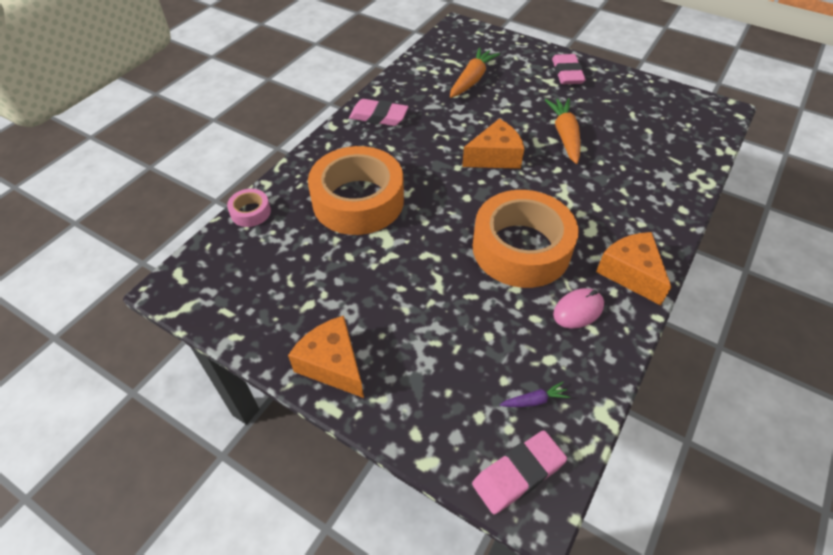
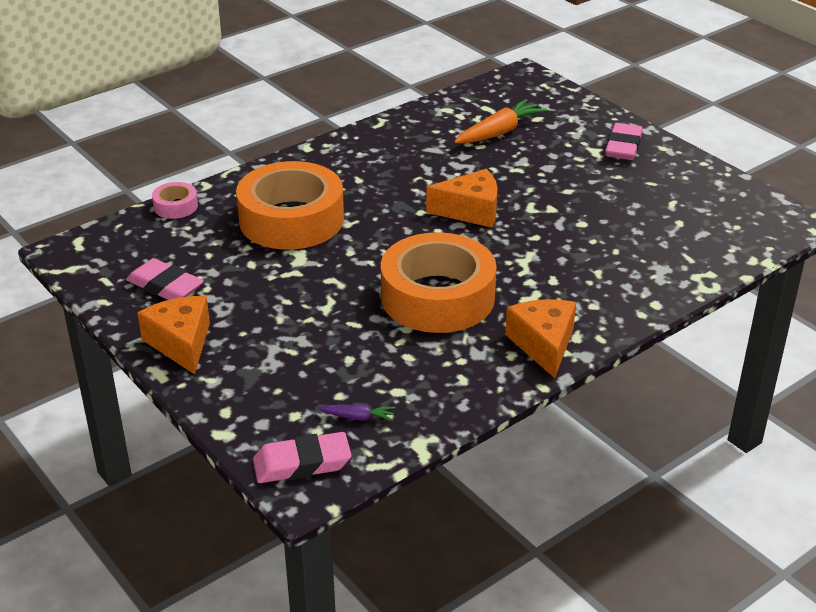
camera: 20 degrees right, 15 degrees down
(378, 116) = (364, 148): pink eraser -> pink eraser (165, 286)
(564, 135) = (569, 207): orange carrot -> none
(578, 310) = (459, 361): pink mouse -> none

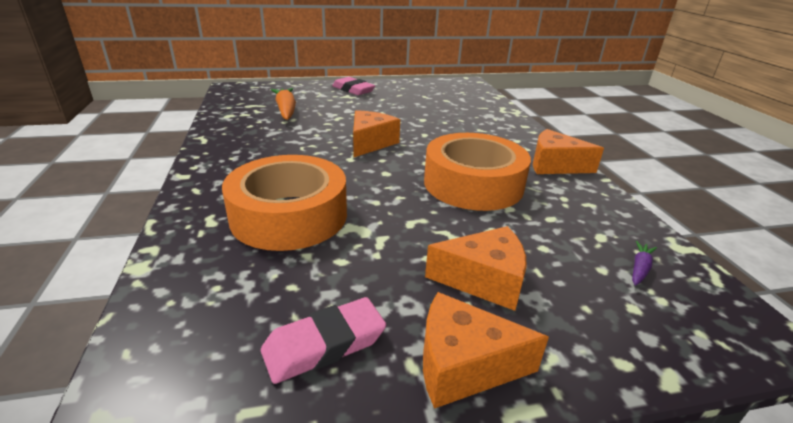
camera: 65 degrees left, 5 degrees down
(175, 206) = (159, 284): pink tape -> none
(276, 335) = (484, 280): none -> orange cheese
(302, 463) = (722, 327): pink eraser -> none

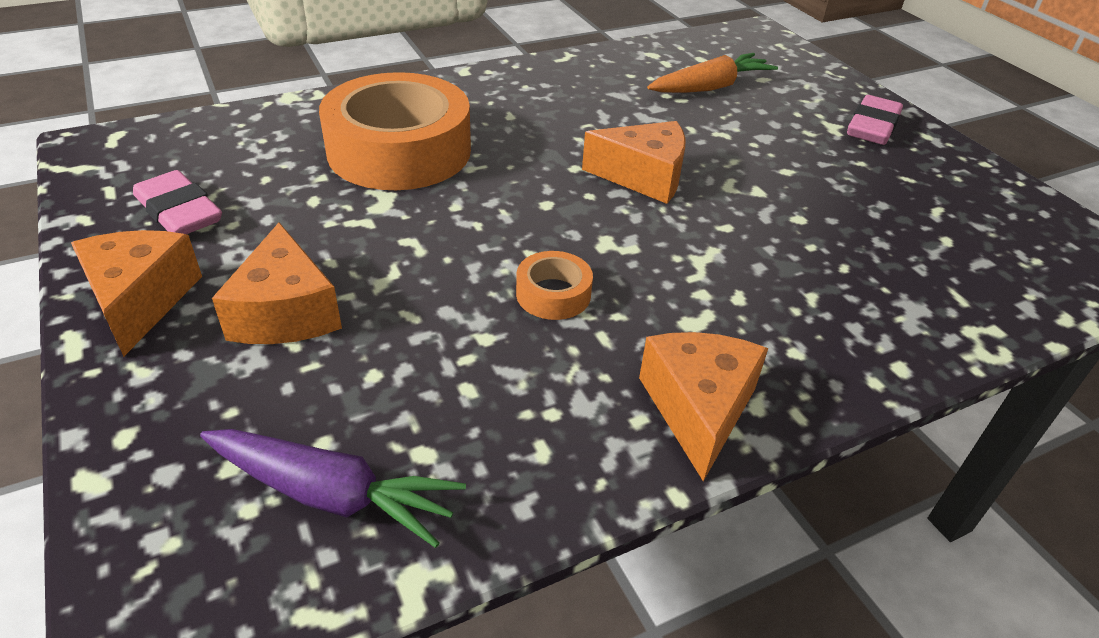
camera: 75 degrees right, 10 degrees up
(473, 184) = (553, 294): orange tape -> orange tape, size x0.43
(639, 268) = (333, 495): purple carrot -> purple carrot, size x2.02

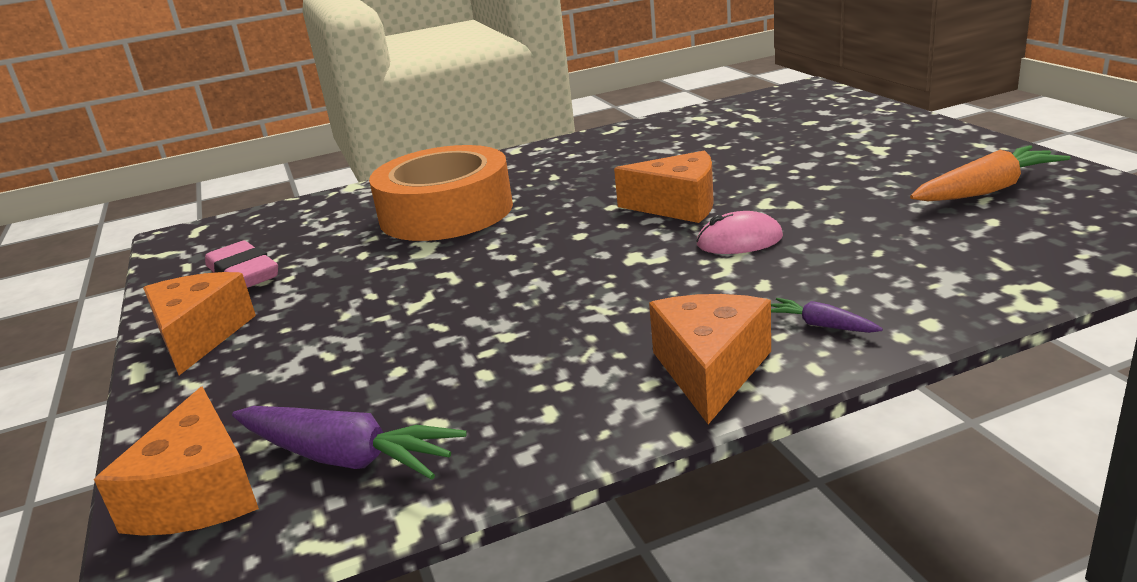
camera: 10 degrees right, 15 degrees down
(285, 312) = (325, 333): orange cheese -> orange cheese (199, 494)
(553, 294) = (577, 298): orange tape -> none
(710, 234) = (739, 241): none -> pink mouse
(711, 87) = (755, 134): orange carrot -> orange carrot (987, 190)
(799, 359) = (821, 325): none -> purple carrot
(872, 127) = (920, 144): pink eraser -> none

